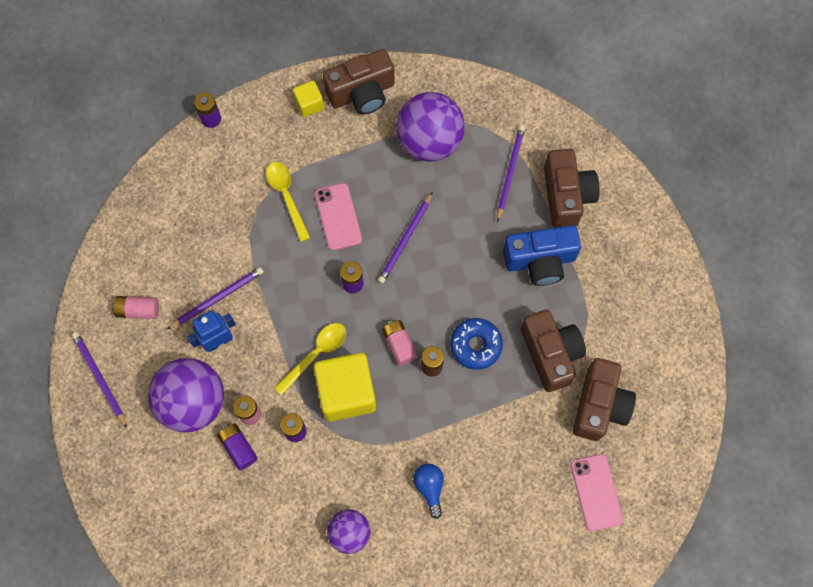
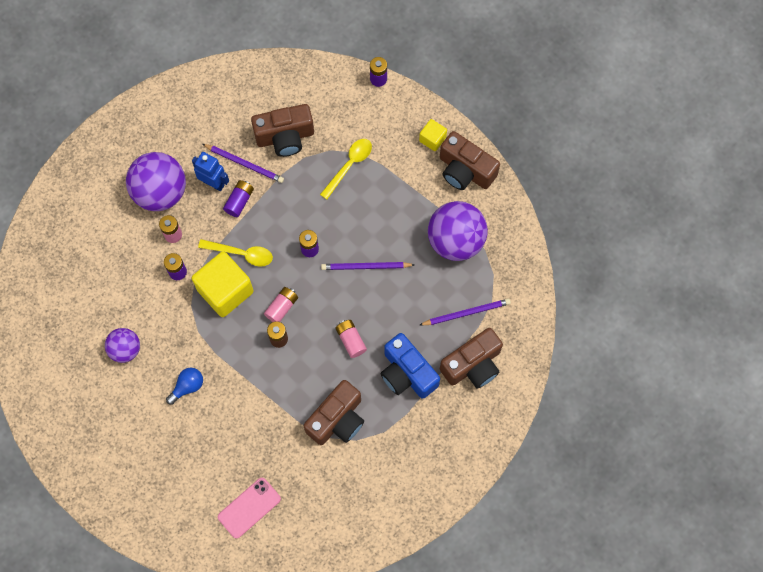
camera: 60 degrees right, 0 degrees up
(100, 378) = (143, 122): purple pencil -> none
(138, 310) = (205, 117): pink battery -> pink battery (351, 340)
(238, 447) = (145, 241): purple battery -> purple battery (239, 201)
(338, 217) = (355, 210): pink phone -> none
(475, 345) = (312, 362): blue donut -> none
(599, 405) = (317, 476): brown camera -> brown camera (285, 137)

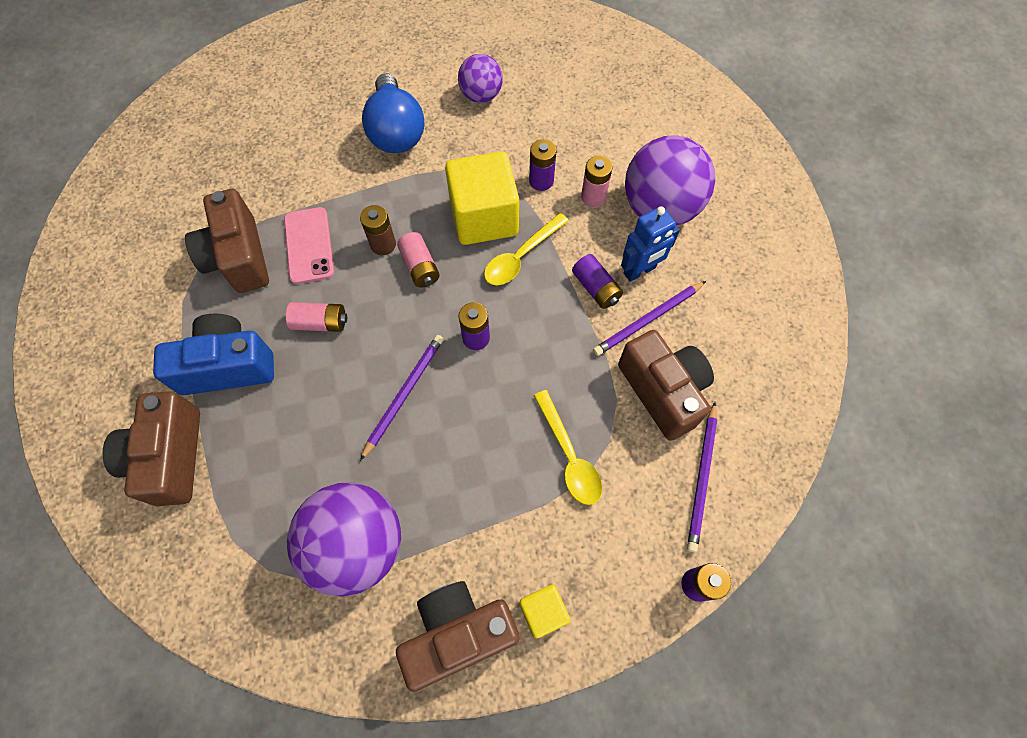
camera: 120 degrees right, 5 degrees down
(187, 386) = (396, 131): blue light bulb -> blue light bulb, size x1.82
(249, 508) = (221, 128): pink phone -> pink phone (309, 245)
(285, 137) = (662, 391): brown camera -> brown camera turned 135 degrees clockwise
(466, 313) = (244, 493): purple pencil -> purple pencil (702, 477)

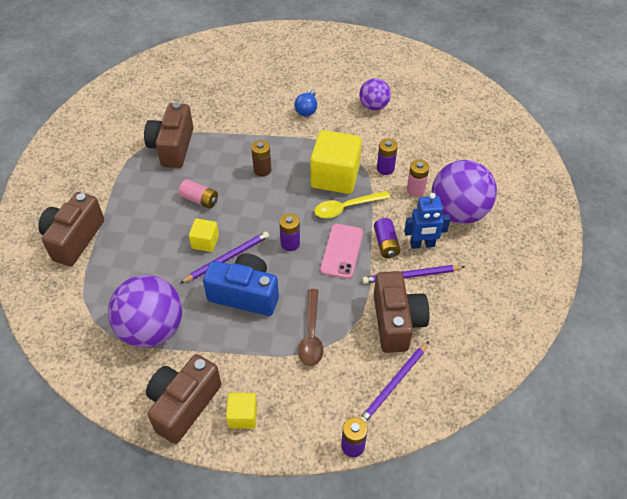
camera: 25 degrees right, 15 degrees down
(228, 366) = (133, 203): blue camera -> blue camera (245, 294)
(309, 245) = (217, 155): pink phone -> pink phone (342, 251)
(362, 383) = (205, 242): none -> yellow cube
(396, 131) = (307, 109): blue light bulb -> blue light bulb, size x0.55
(420, 267) = (278, 191): pink battery -> none
(458, 633) = (183, 404): brown camera -> brown camera turned 60 degrees counterclockwise
(569, 456) = (311, 334): yellow spoon -> brown spoon

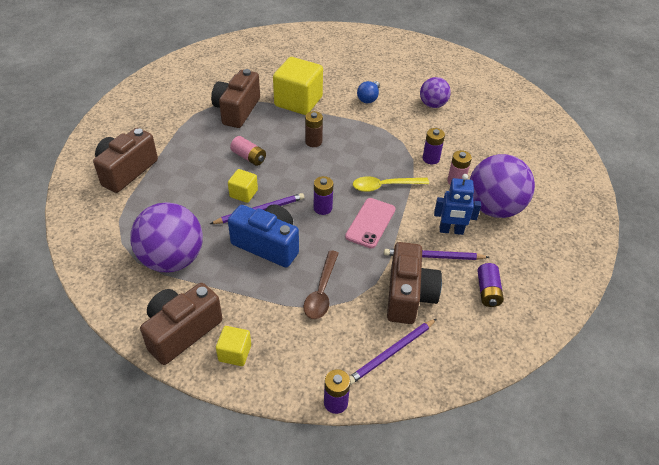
camera: 10 degrees right, 5 degrees down
(335, 177) = (380, 158): yellow cube -> yellow cube (298, 101)
(386, 244) = (415, 224): purple battery -> purple battery (487, 291)

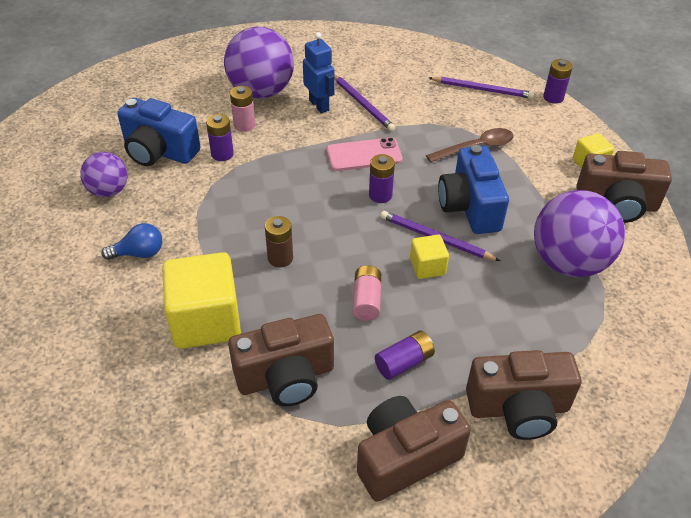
camera: 125 degrees left, 0 degrees up
(384, 186) = (301, 168): yellow spoon -> none
(408, 295) = (421, 101): brown camera -> brown camera (405, 457)
(456, 135) = (159, 151): none -> blue camera
(487, 291) = (368, 66): purple battery -> purple battery (404, 362)

